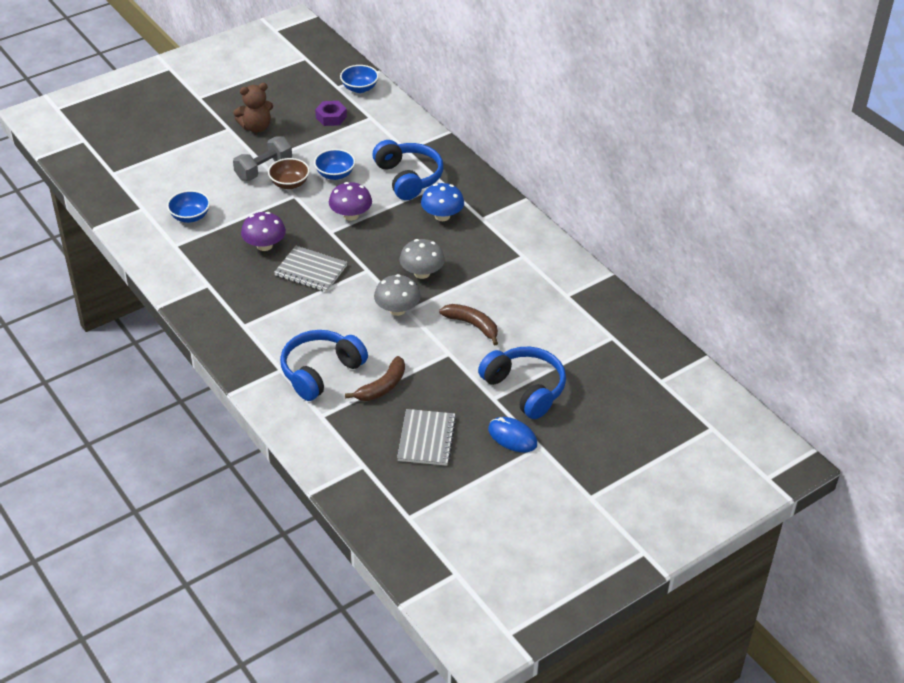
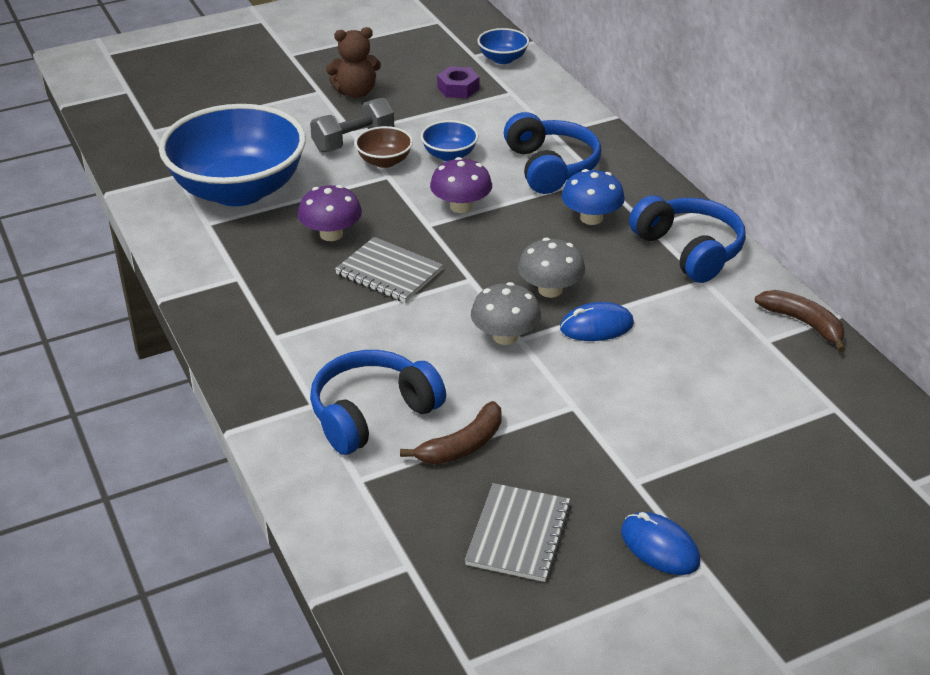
camera: 10 degrees right, 5 degrees down
(190, 217) = (238, 190): blue bowl -> blue bowl, size x2.39
(456, 296) = (596, 326): none -> blue mouse
(472, 325) = (616, 369): brown banana -> brown banana (803, 323)
(525, 389) = (688, 473): blue headphones -> blue headphones (689, 250)

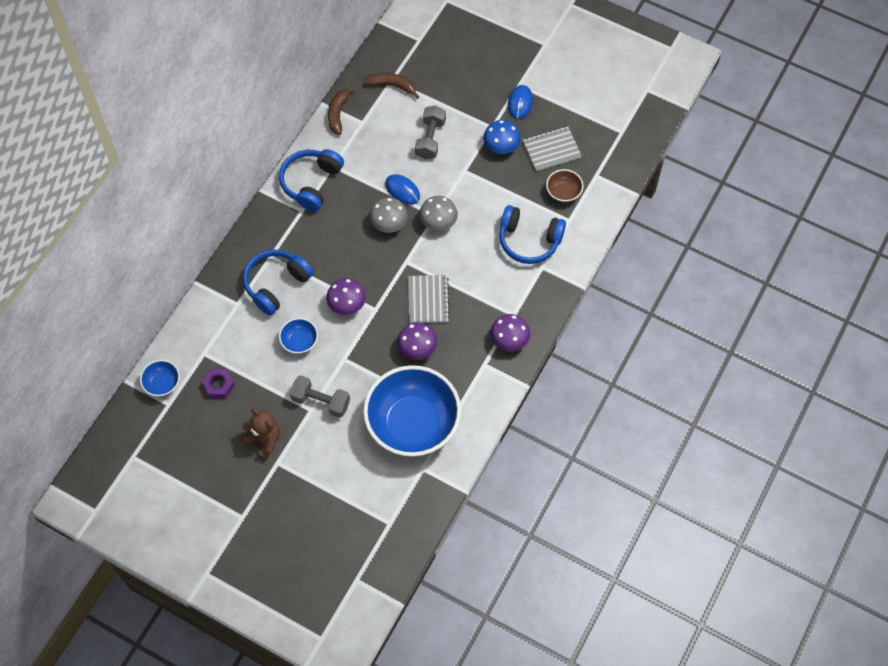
camera: 125 degrees left, 25 degrees up
(242, 315) = (509, 340): none -> purple mushroom
(384, 161) = (330, 370): brown bowl -> brown bowl (563, 192)
(462, 445) = (520, 196): brown banana -> brown banana (392, 86)
(591, 218) = (313, 239): blue mushroom -> blue mushroom (501, 146)
(671, 397) = (430, 139): none -> grey dumbbell

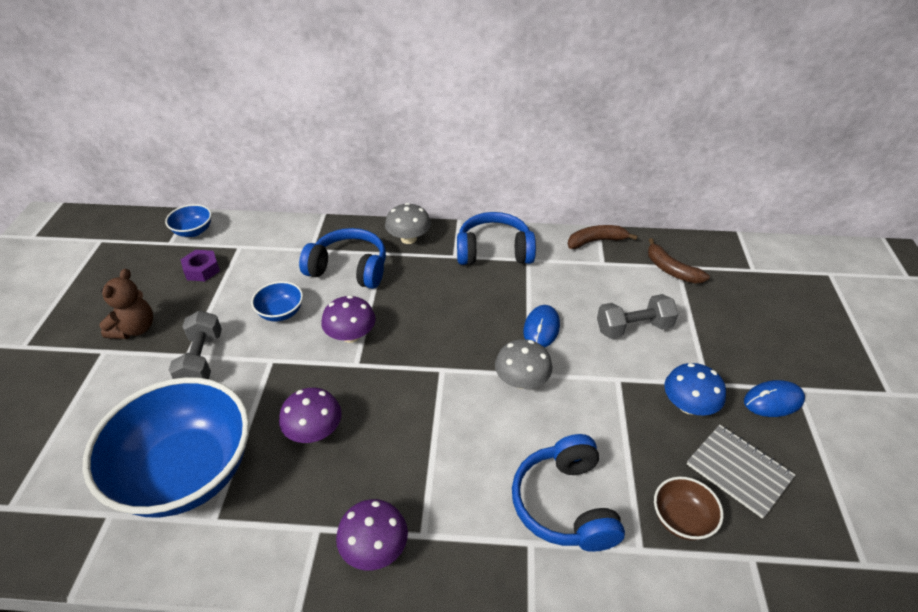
camera: 65 degrees right, 20 degrees down
(389, 223) = (486, 333): grey mushroom -> grey mushroom (408, 238)
(392, 86) = (671, 270): brown banana -> brown banana turned 150 degrees clockwise
(428, 300) = (396, 414): grey notebook -> none

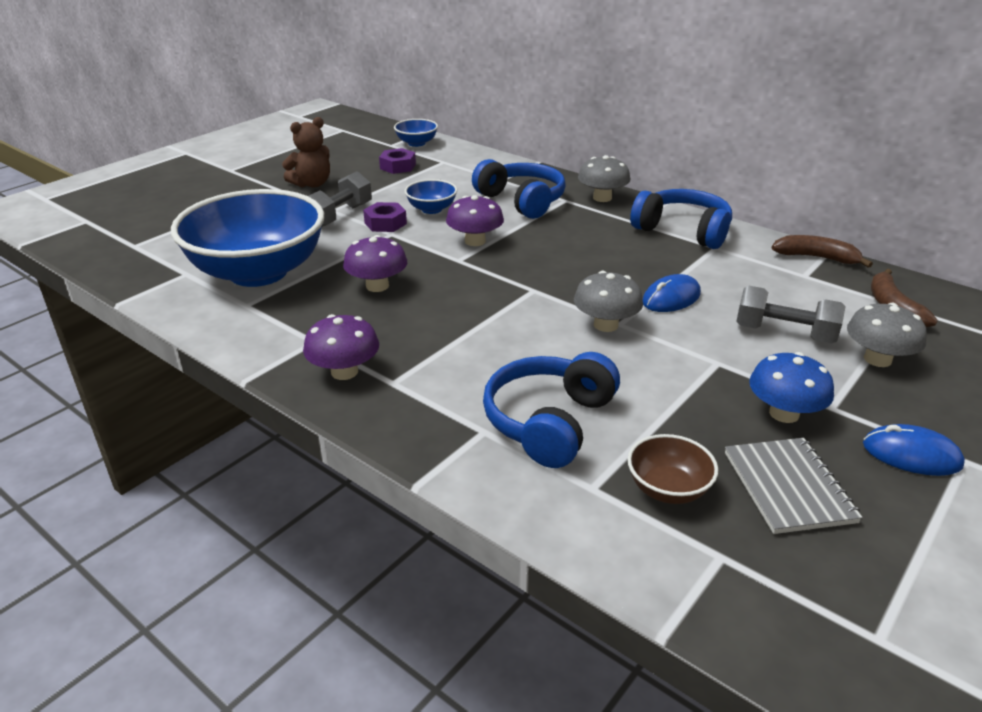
camera: 35 degrees right, 10 degrees down
(254, 349) = (385, 223): none -> purple nut
(698, 324) = (877, 359): none -> grey mushroom

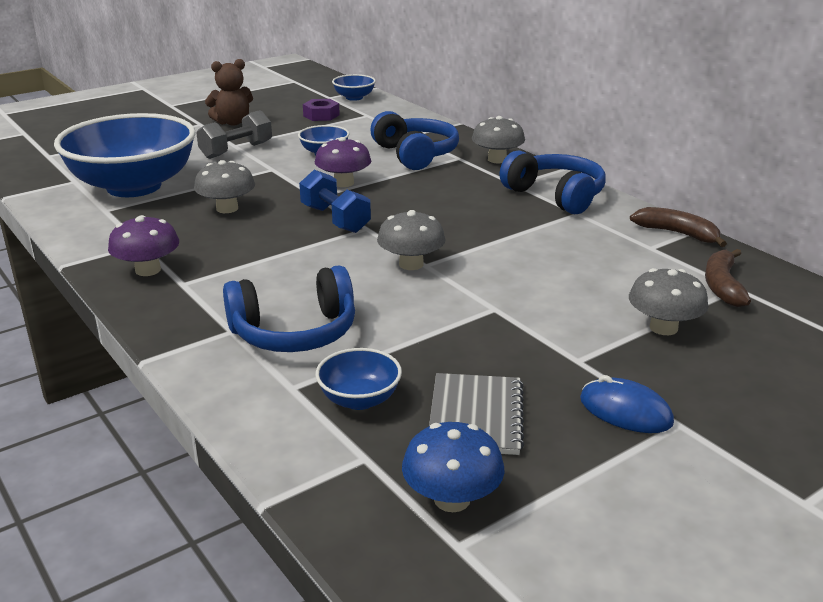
camera: 15 degrees right, 5 degrees down
(377, 286) = (227, 208): purple mushroom -> grey mushroom
(385, 223) = (273, 160): purple nut -> none
(496, 284) = (335, 219): none -> blue dumbbell
(549, 422) = (294, 332): blue headphones -> blue headphones turned 150 degrees counterclockwise
(668, 489) = (359, 399): brown bowl -> blue bowl
(671, 298) = (494, 250): blue mouse -> none
(784, 333) = (584, 294): grey dumbbell -> none
(784, 413) = (524, 358): blue mushroom -> blue mushroom (452, 499)

